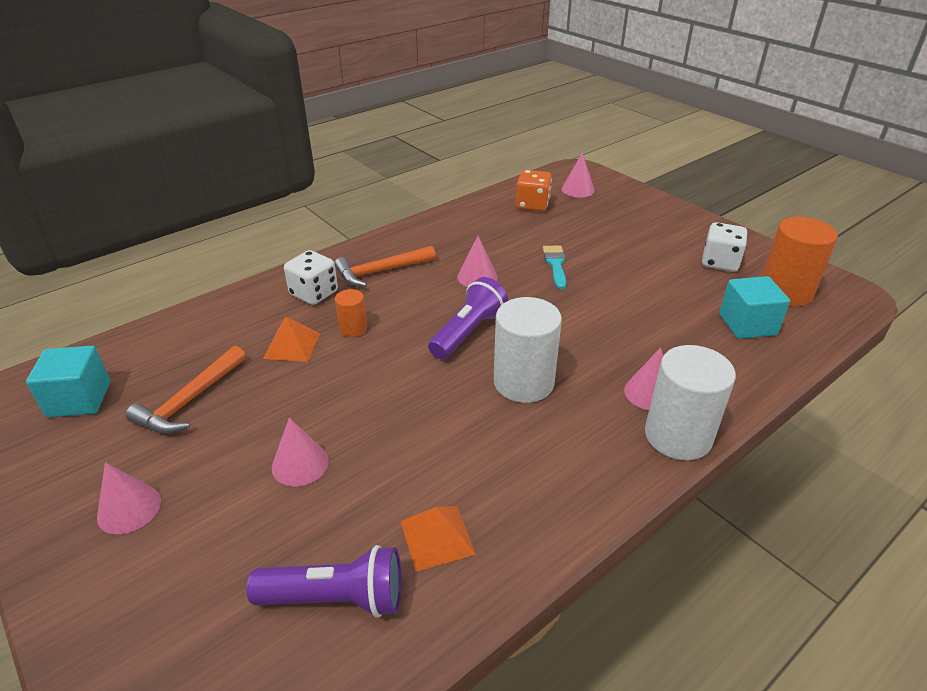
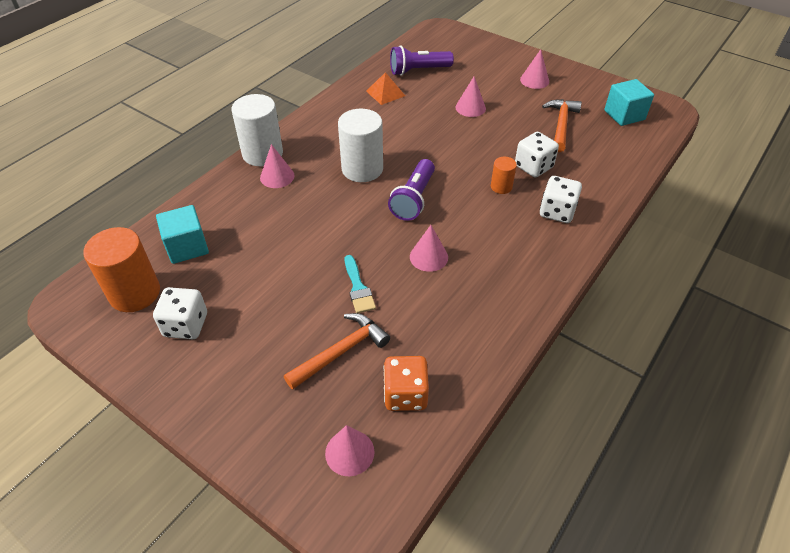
camera: 165 degrees right, 10 degrees up
(292, 345) = (533, 167): orange pyramid -> white dice
(381, 271) = (519, 246): orange hammer -> orange hammer (341, 352)

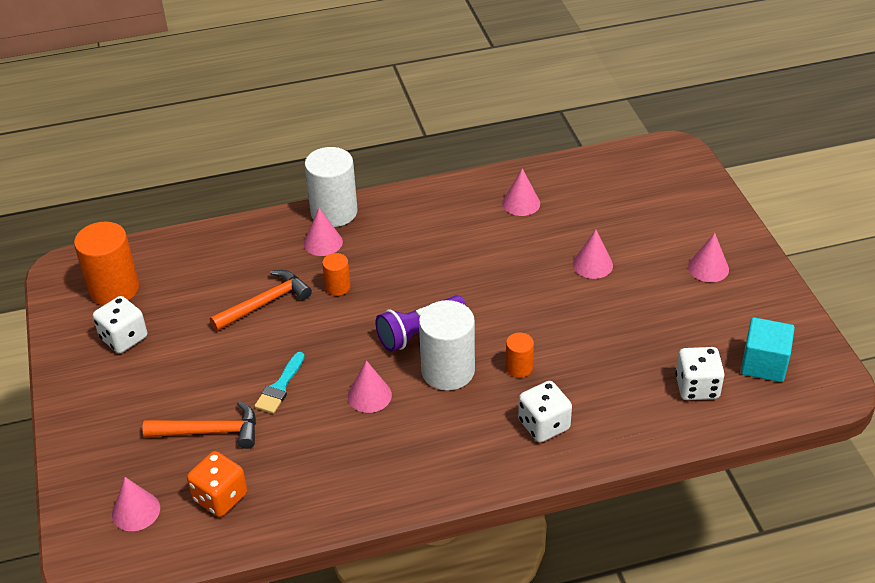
camera: 40 degrees right, 5 degrees down
(187, 247) = (187, 270): turquoise cube -> none
(322, 199) = (338, 287): none -> orange cylinder
(362, 169) = (406, 276): white cylinder -> white cylinder (448, 371)
(385, 93) = (521, 203): orange pyramid -> pink cone
(418, 70) = (587, 193): purple flashlight -> none
(533, 167) = (579, 365): white dice -> white dice (697, 387)
(561, 125) = (670, 336): orange hammer -> orange hammer (265, 303)

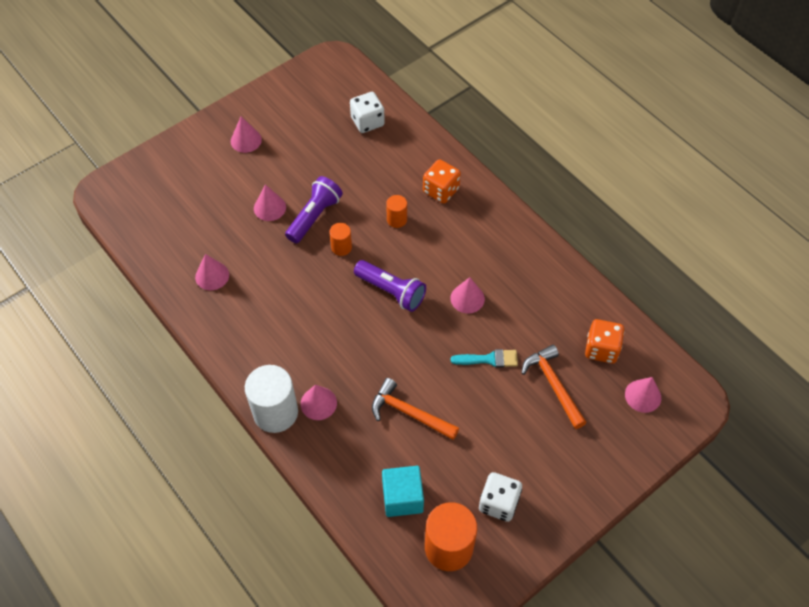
camera: 115 degrees left, 15 degrees up
(338, 287) = (367, 367): orange cylinder -> orange cylinder (341, 247)
(448, 371) = (420, 260): white cylinder -> none
(544, 425) = (441, 190): white dice -> orange dice
(560, 297) = (314, 216): none -> purple flashlight
(764, 364) = (330, 94): turquoise cube -> turquoise cube (402, 497)

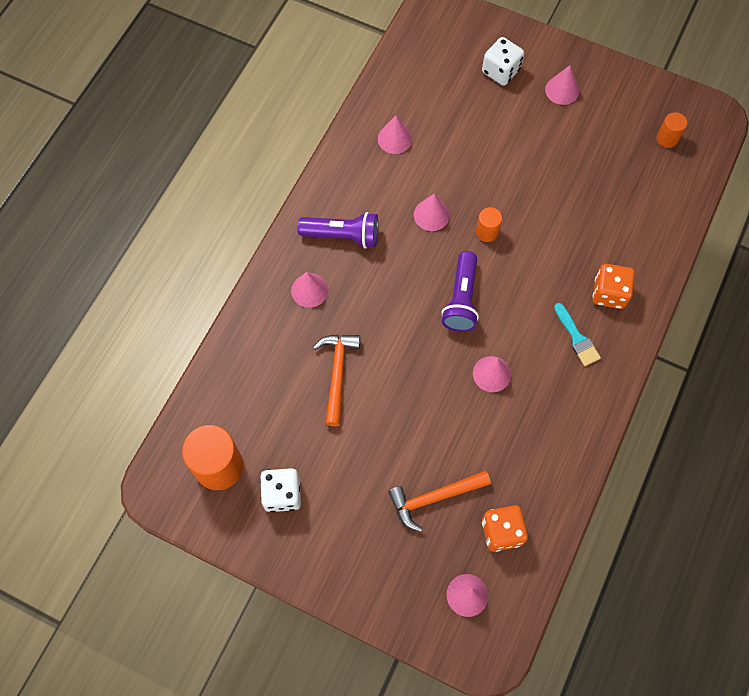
camera: 65 degrees right, 10 degrees up
(269, 207) = (496, 149): pink cone -> pink cone (431, 215)
(275, 412) = (283, 259): white cylinder -> none
(314, 216) = (508, 192): purple flashlight -> purple flashlight (342, 236)
(367, 122) = (653, 186): white dice -> white dice (501, 71)
(397, 219) = (548, 267): orange cylinder -> orange cylinder (667, 138)
(402, 497) = (249, 405): turquoise cube -> none
(489, 359) = (432, 423): turquoise brush -> turquoise brush (577, 338)
(553, 385) = (434, 498): orange hammer -> orange hammer turned 150 degrees counterclockwise

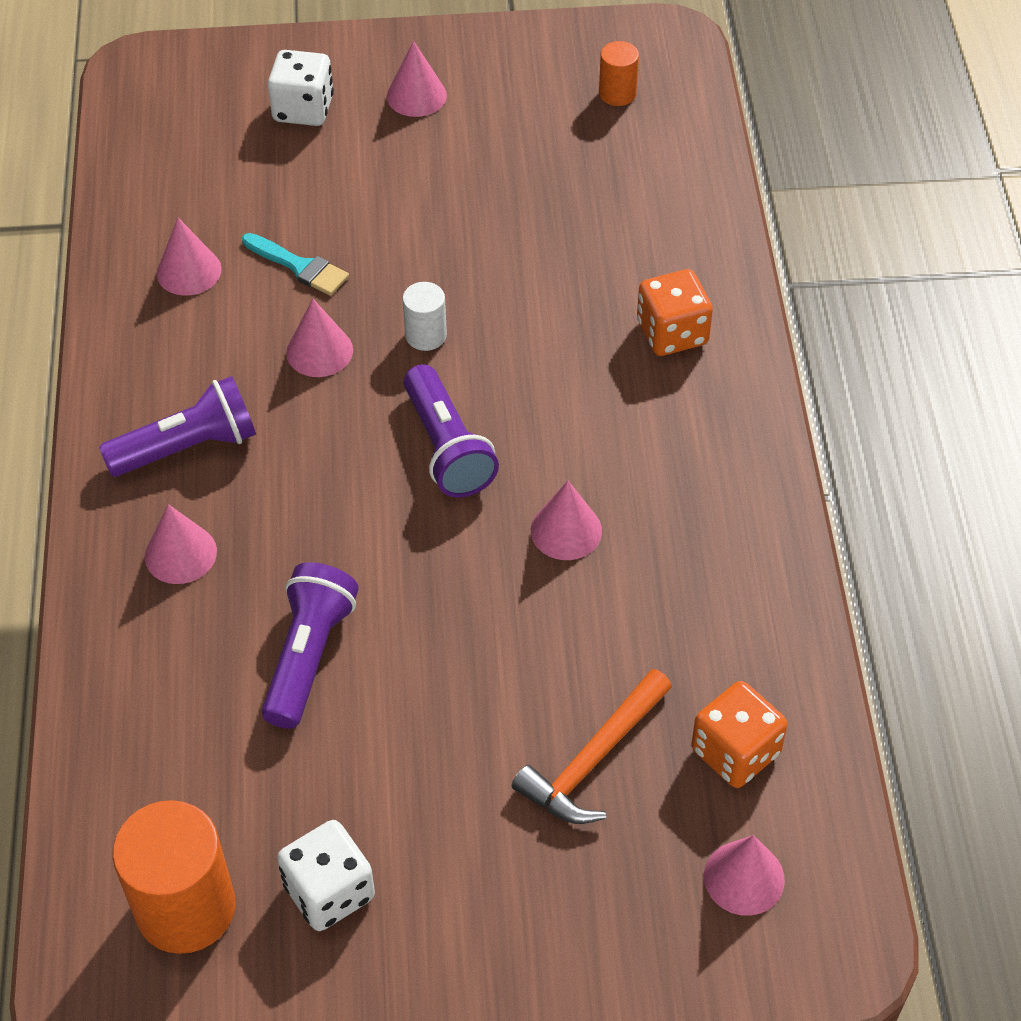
camera: 30 degrees left, 15 degrees down
(337, 374) = (309, 656): orange hammer -> purple flashlight
(487, 232) = (426, 335): orange cylinder -> white cylinder
(577, 338) = (665, 416): turquoise brush -> turquoise brush (300, 267)

